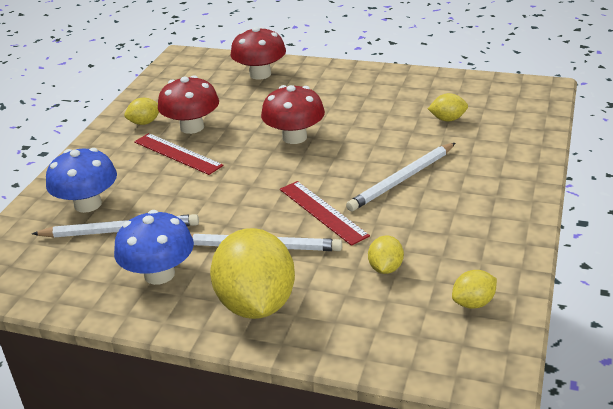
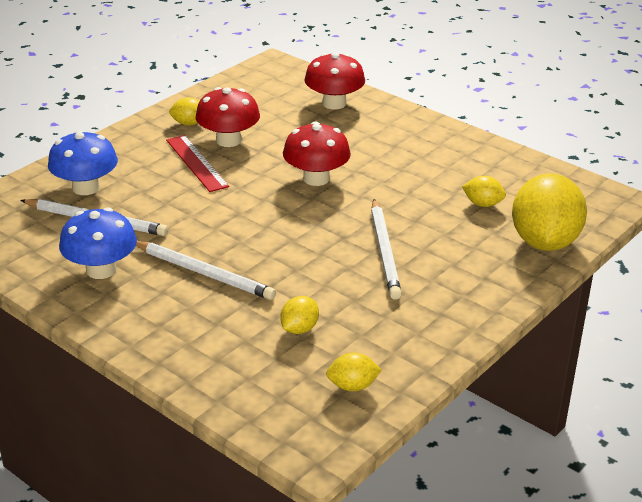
camera: 20 degrees right, 0 degrees up
(256, 304) = (162, 323): yellow lemon -> yellow lemon (544, 242)
(323, 212) = (285, 259): red ruler -> none
(402, 180) = (385, 251): white pencil -> white pencil turned 75 degrees counterclockwise

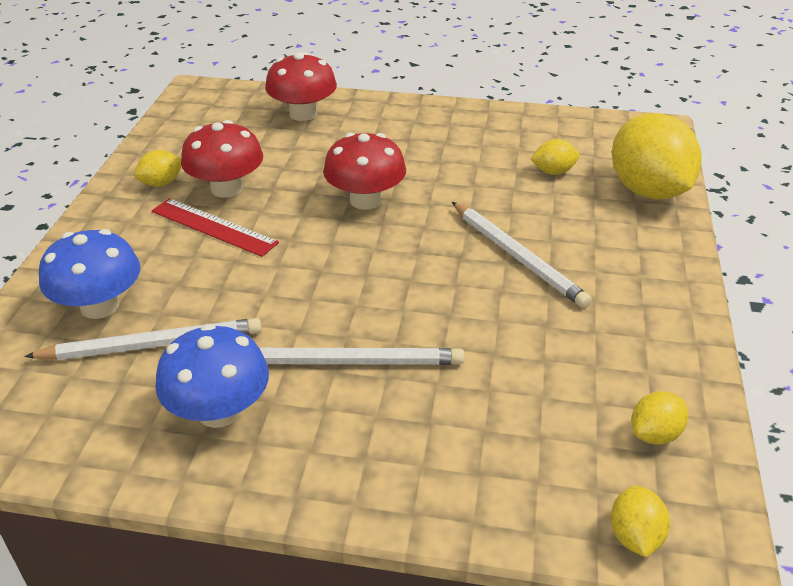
camera: 30 degrees left, 5 degrees up
(299, 329) = (527, 387): yellow lemon -> yellow lemon (634, 536)

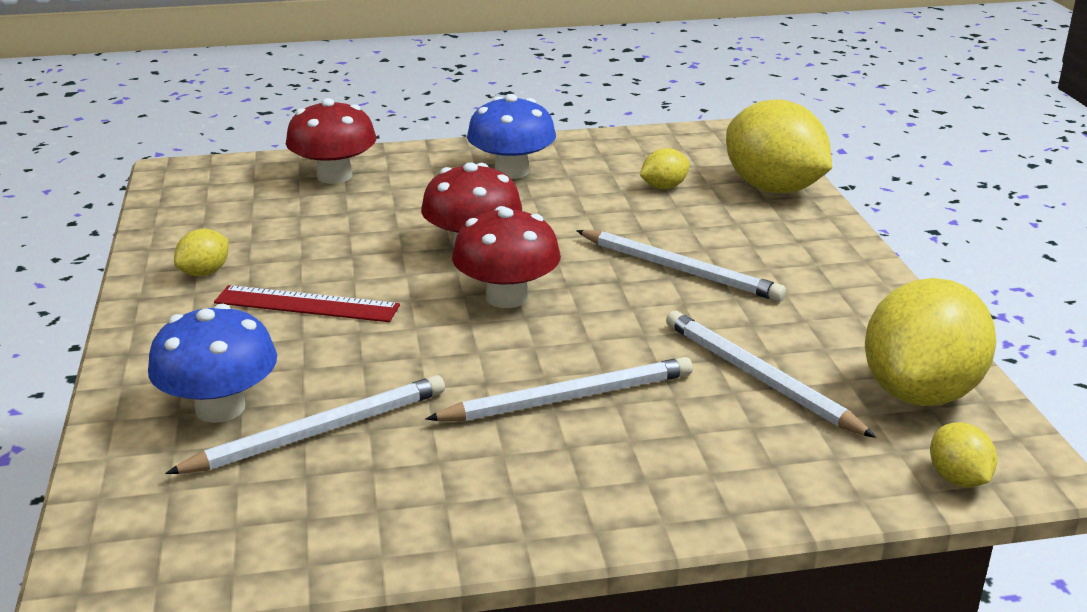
camera: 20 degrees left, 10 degrees down
(219, 411) = (449, 475): blue mushroom -> blue mushroom (512, 171)
(226, 188) = (294, 264): red mushroom -> red mushroom (507, 297)
(519, 382) = (759, 378): none -> white pencil
(654, 434) = (920, 392): yellow lemon -> yellow lemon, size x2.22

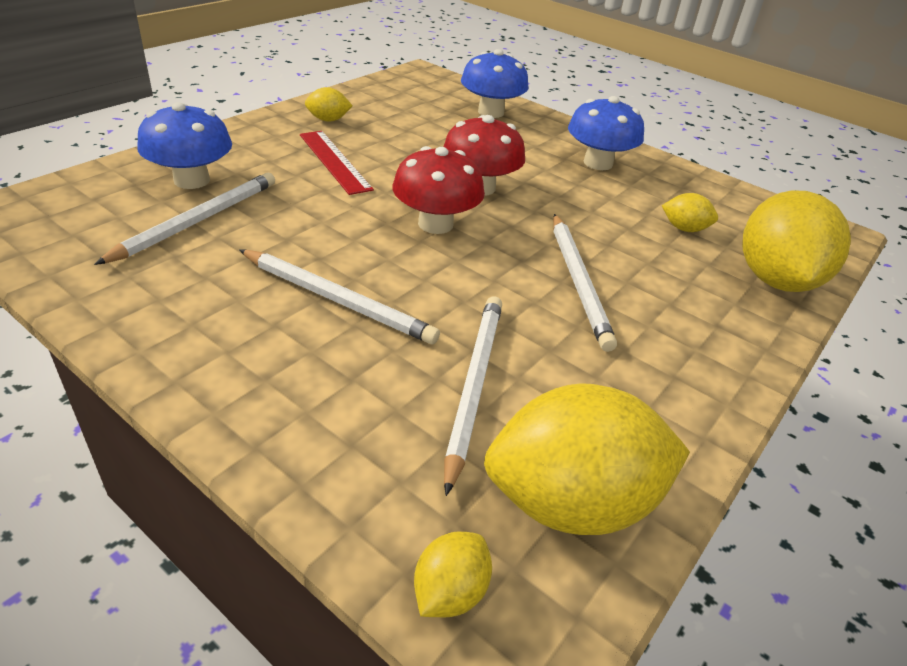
camera: 45 degrees right, 10 degrees up
(318, 431) = (197, 220): white pencil -> white pencil turned 75 degrees counterclockwise
(334, 176) = (491, 112): red mushroom -> blue mushroom

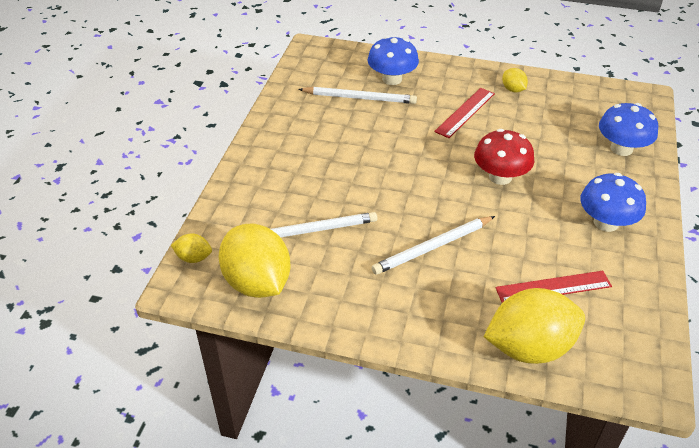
camera: 70 degrees right, 5 degrees up
(337, 299) = (337, 165): white pencil -> none
(435, 224) = (437, 173): red mushroom -> none
(684, 229) = (553, 287): yellow lemon -> red ruler

